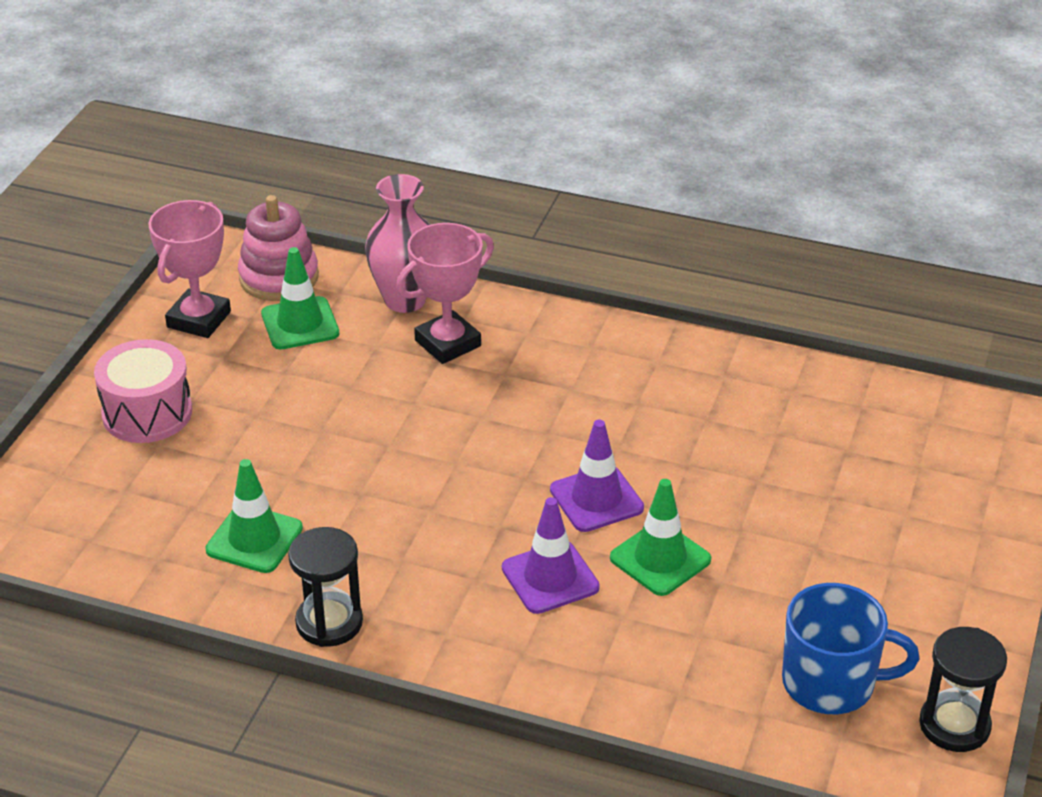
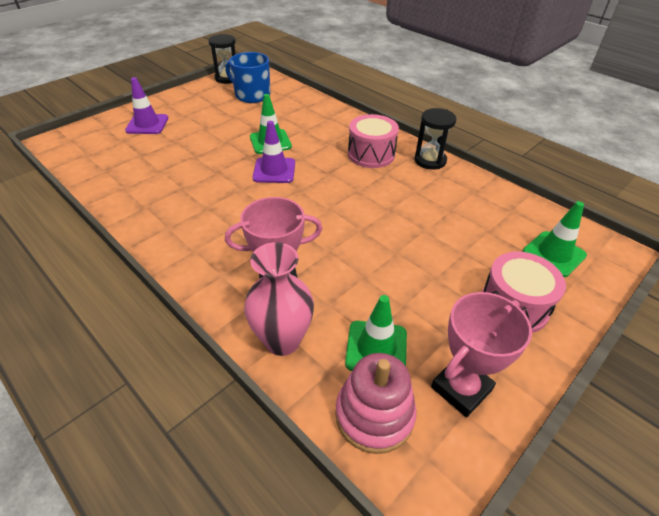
camera: 155 degrees left, 5 degrees up
(254, 539) = (456, 204): green traffic cone -> green traffic cone (554, 254)
(449, 597) = (371, 154): none -> pink drum
(550, 578) = (322, 149): purple traffic cone -> purple traffic cone (147, 124)

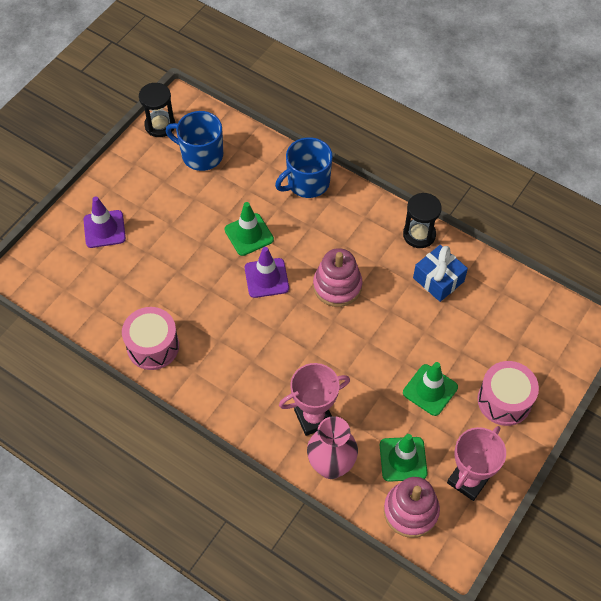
camera: 10 degrees left, 15 degrees up
(334, 119) = (307, 182): none -> blue mug
(341, 184) = (337, 286): none -> pink stacking toy
(371, 154) = (358, 236): pink drum -> pink drum (153, 346)
(445, 193) = (438, 279): none -> blue gift
(554, 254) = (537, 339): green traffic cone -> green traffic cone (430, 390)

